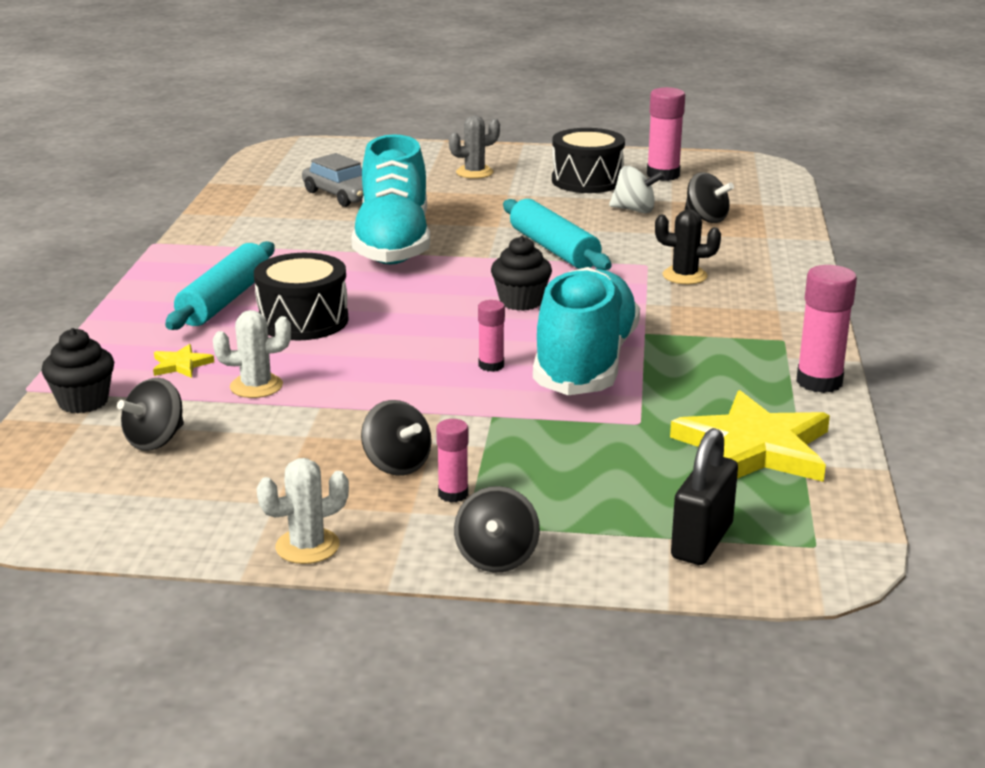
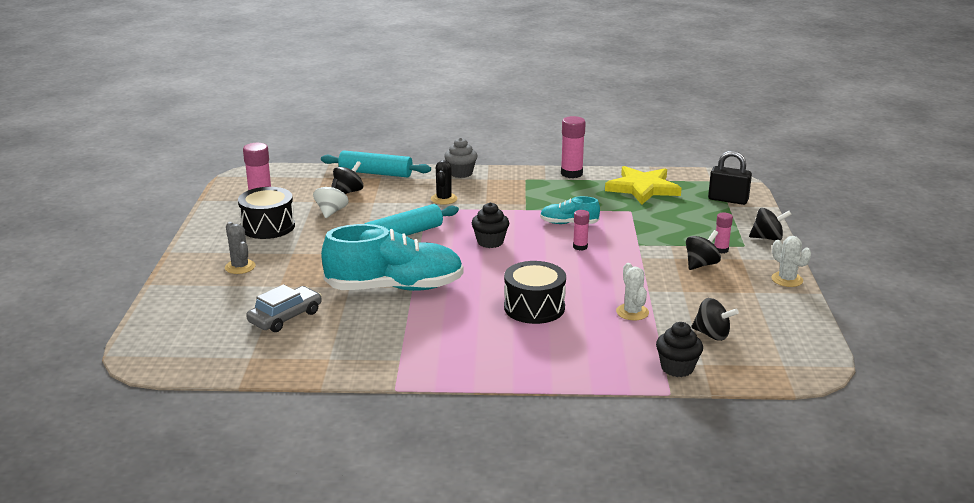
camera: 95 degrees left, 0 degrees up
(181, 365) = (613, 341): yellow star -> none
(224, 300) = (507, 340): turquoise rolling pin -> turquoise rolling pin (375, 173)
(585, 363) = (569, 223): turquoise shoe -> turquoise shoe, size x0.48
(798, 290) = (461, 173): none -> grey cupcake

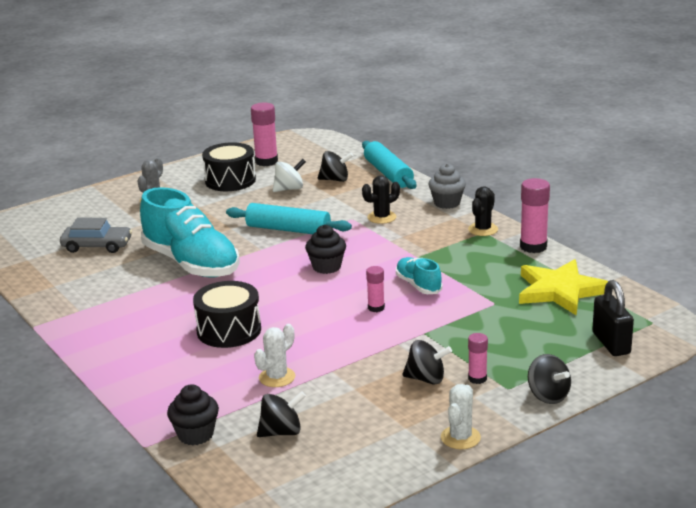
camera: 55 degrees right, 0 degrees up
(521, 177) = (483, 229): none -> black cactus
(712, 335) = (281, 432): black spinning top -> black spinning top turned 105 degrees counterclockwise

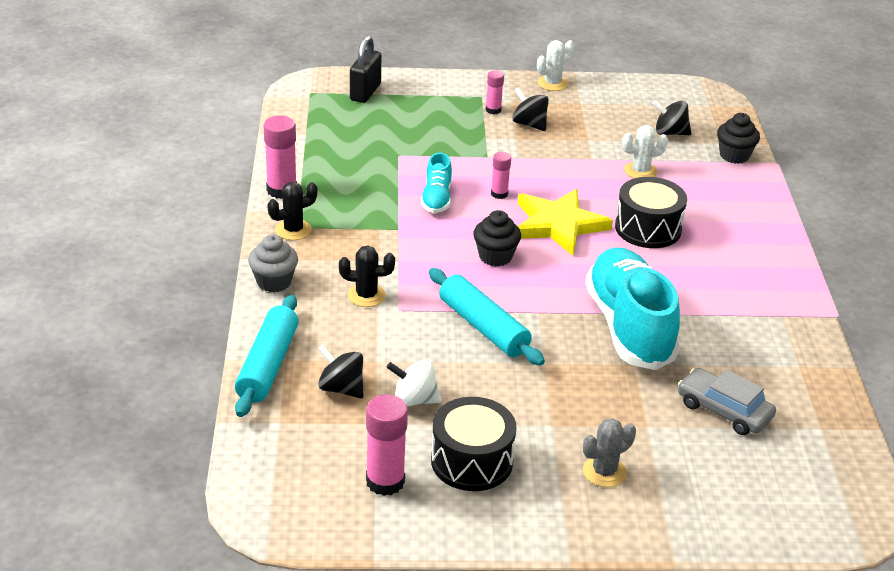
camera: 150 degrees left, 10 degrees up
(548, 396) = (462, 82): black spinning top -> none
(560, 291) = (331, 142): yellow star -> yellow star (558, 225)

